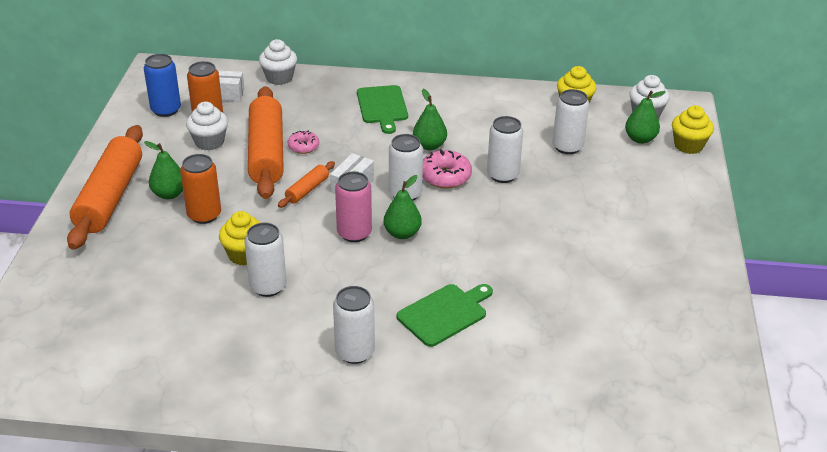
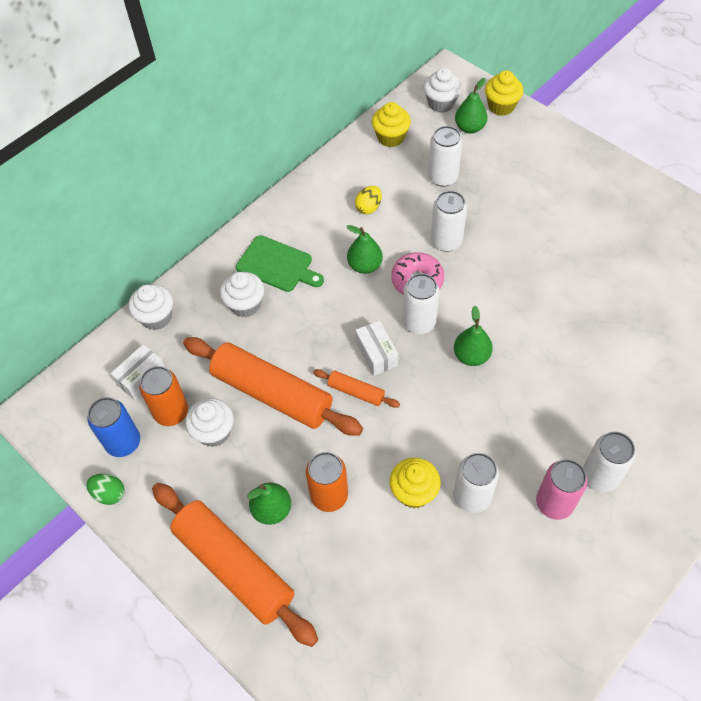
camera: 50 degrees left, 20 degrees up
(122, 122) = (109, 494): none -> green egg
(303, 147) = (287, 359): pink donut -> none
(307, 190) = (356, 392): orange rolling pin -> orange rolling pin turned 45 degrees counterclockwise
(331, 108) = (245, 305): none -> white cupcake
(354, 233) = (445, 390): pink can -> pink can (554, 503)
(445, 314) = (593, 386): green cutting board -> none
(488, 124) = (368, 207): none -> yellow egg

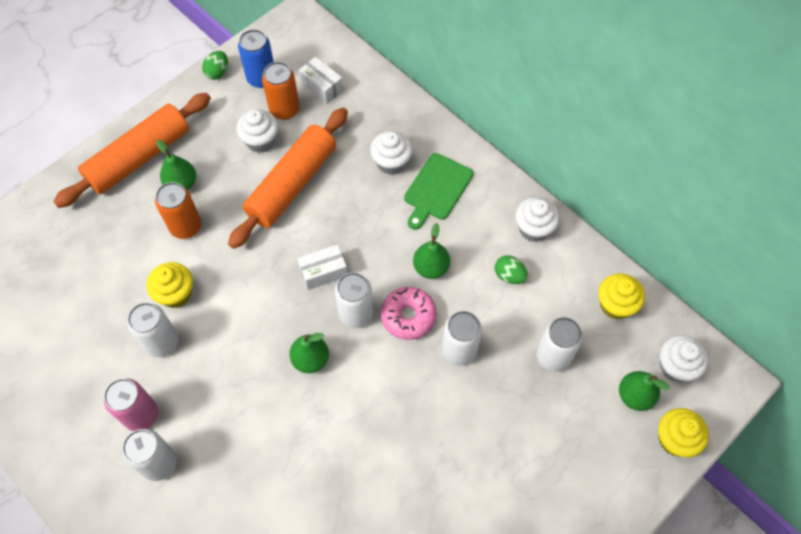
camera: 90 degrees right, 5 degrees up
(156, 317) = (383, 94): white cupcake -> white cupcake (533, 228)
(356, 392) = (284, 252): orange rolling pin -> none
(368, 207) = (509, 275): yellow egg -> green egg

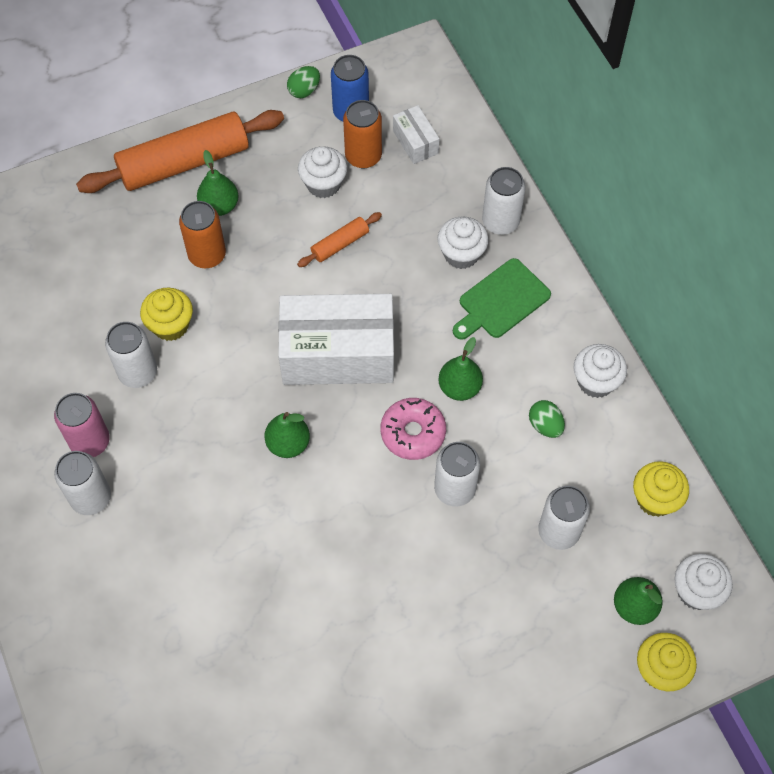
camera: 20 degrees right, 0 degrees up
(292, 184) = (340, 244): orange rolling pin -> orange rolling pin, size x0.45
(323, 272) = (338, 353): white box -> white box, size x2.21
(356, 313) = (356, 410): white can -> white can (500, 222)

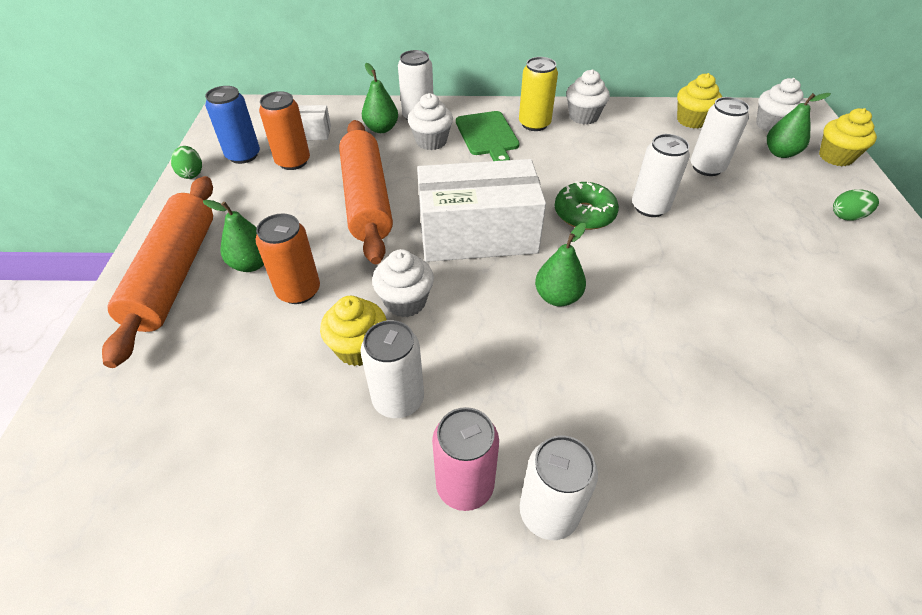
camera: 65 degrees left, 15 degrees down
(323, 184) = (297, 191): white cupcake -> white cupcake (405, 302)
(338, 353) = (477, 234): white box -> white box turned 60 degrees clockwise
(340, 244) = (366, 199): orange rolling pin -> orange rolling pin, size x2.20
(413, 433) = (584, 214): pink donut -> green donut
(459, 387) = (553, 177): green pear -> green pear (381, 129)
(545, 425) = (610, 147): green egg -> green egg (847, 216)
(550, 337) = (534, 124): none -> yellow can

